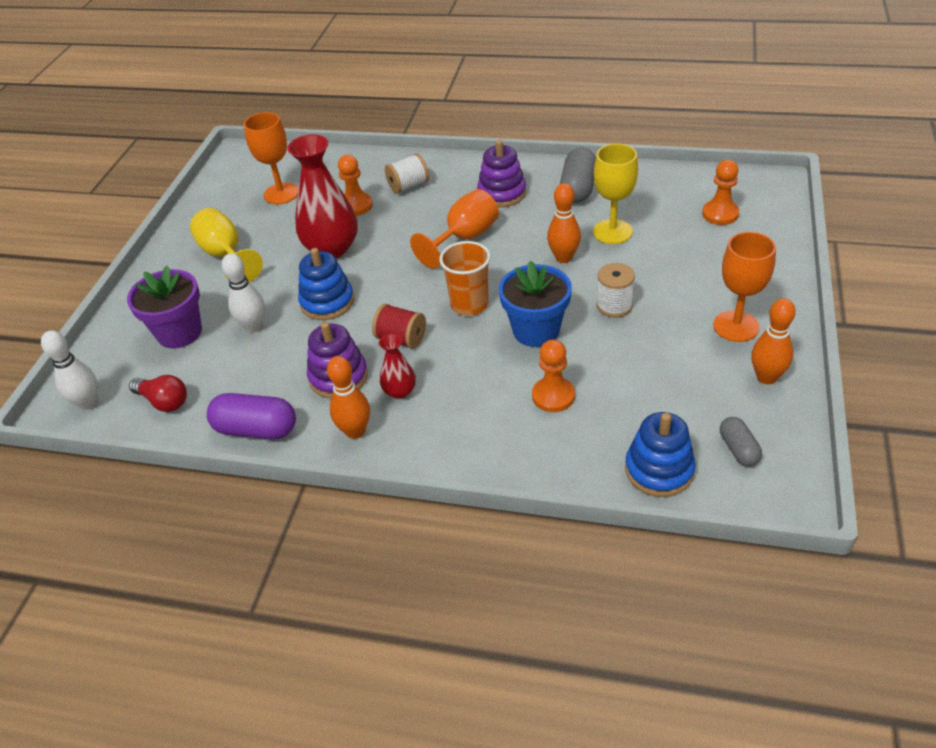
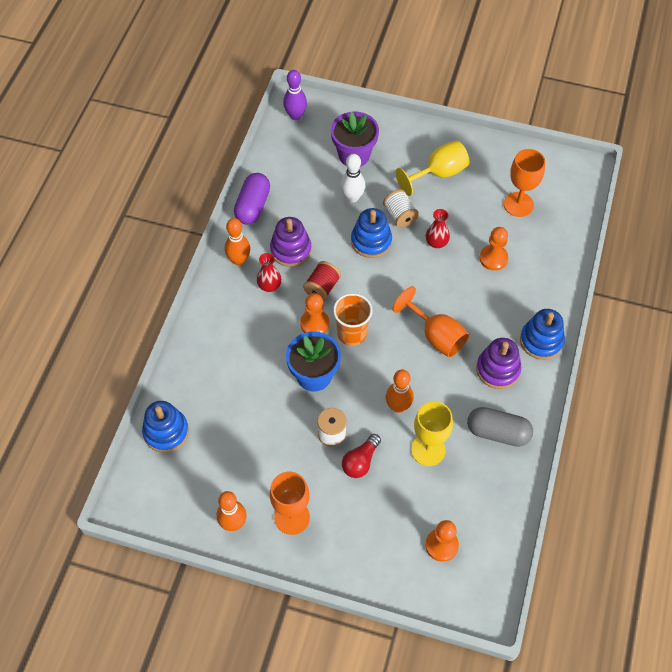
camera: 90 degrees right, 15 degrees up
(88, 403) = (295, 115): white bowling pin -> purple bowling pin
(164, 401) = (288, 155): red light bulb -> red light bulb (360, 461)
(332, 248) = (436, 242): red vase -> red vase, size x0.50
(408, 186) = (518, 297): white spool -> white spool (400, 216)
(462, 169) = (541, 341): none -> blue stacking toy
(553, 396) = (245, 378): orange pawn -> orange pawn (314, 324)
(738, 449) = (171, 485): grey capsule -> none

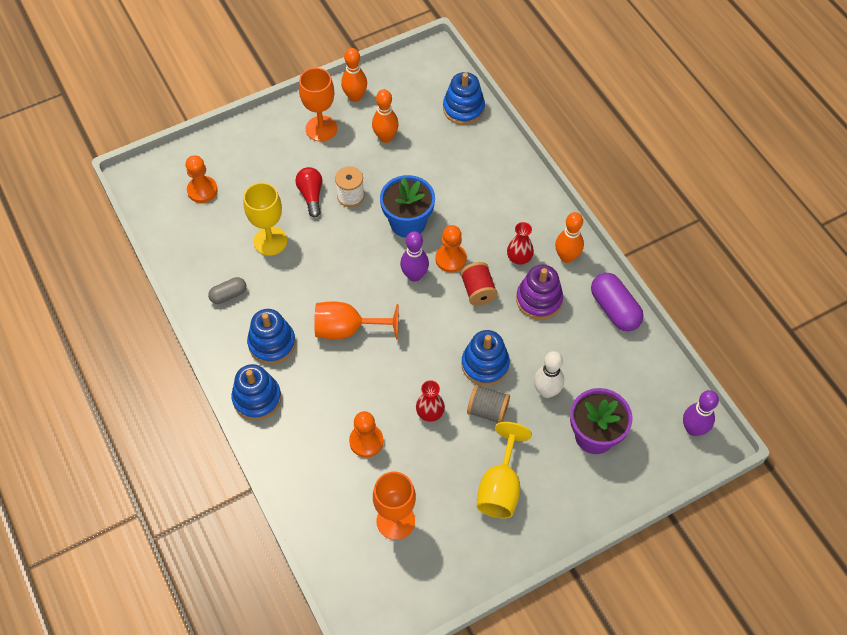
camera: 135 degrees right, 0 degrees up
(352, 333) = (414, 275): orange cup -> purple bowling pin
(398, 406) = (322, 252): orange bowling pin -> orange bowling pin (385, 137)
(400, 216) = (487, 410): white spool -> grey spool
(498, 369) = (272, 343): purple stacking toy -> blue stacking toy
(498, 432) = (228, 295): grey capsule -> grey capsule, size x0.59

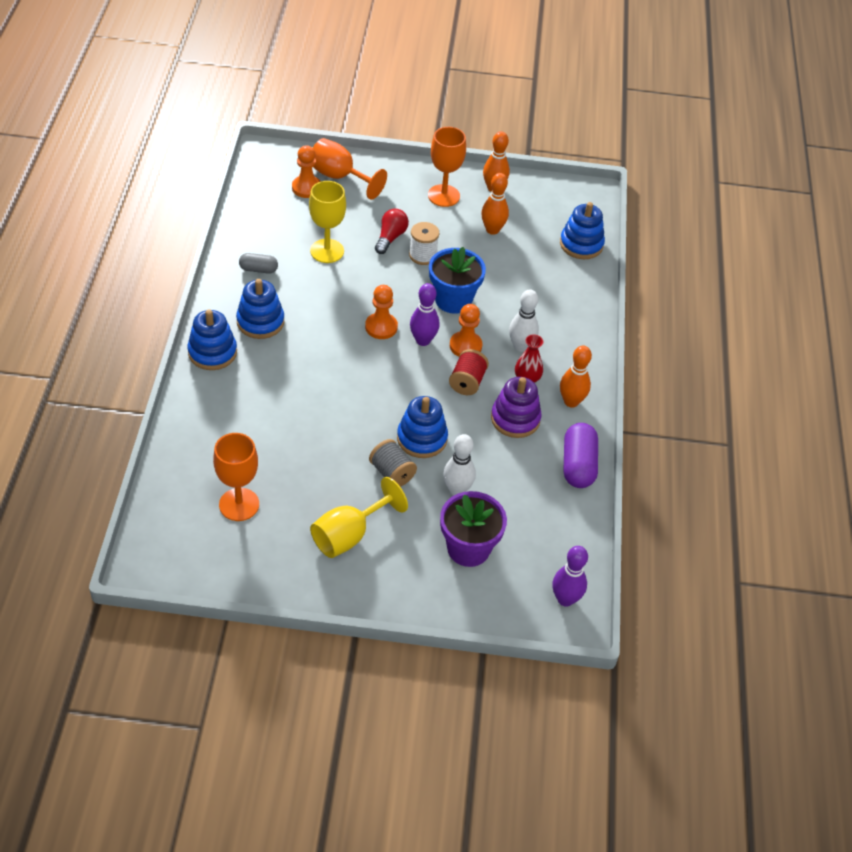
camera: 30 degrees right, 10 degrees down
(347, 329) = (330, 346): orange goblet -> orange goblet (339, 177)
(366, 441) = (269, 434): orange pawn -> orange pawn (381, 327)
(430, 412) = (341, 445): red vase -> none
(492, 232) = (520, 346): none -> white bowling pin

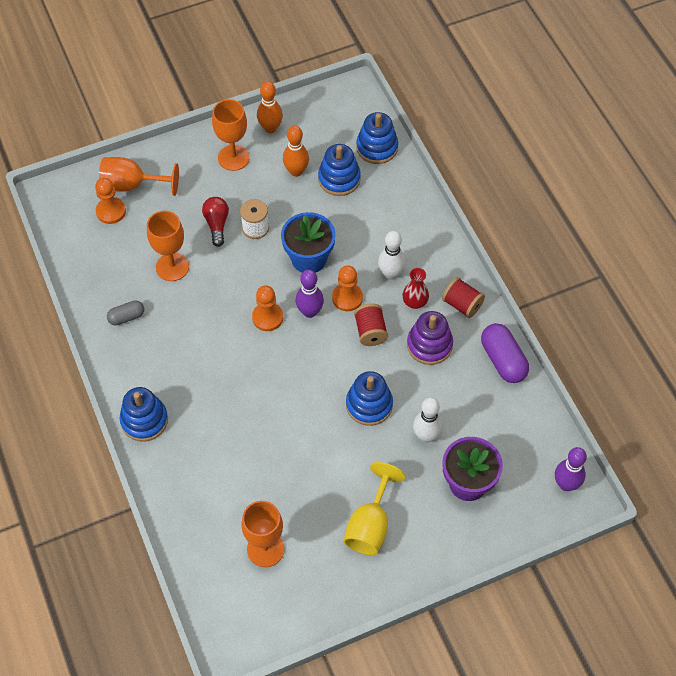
camera: 25 degrees left, 10 degrees up
(260, 322) = (164, 368): blue stacking toy -> blue stacking toy (339, 179)
(327, 251) = (172, 267): yellow goblet -> orange goblet
(392, 473) = (366, 450): grey spool -> none
(571, 401) = (462, 304): orange bowling pin -> red spool

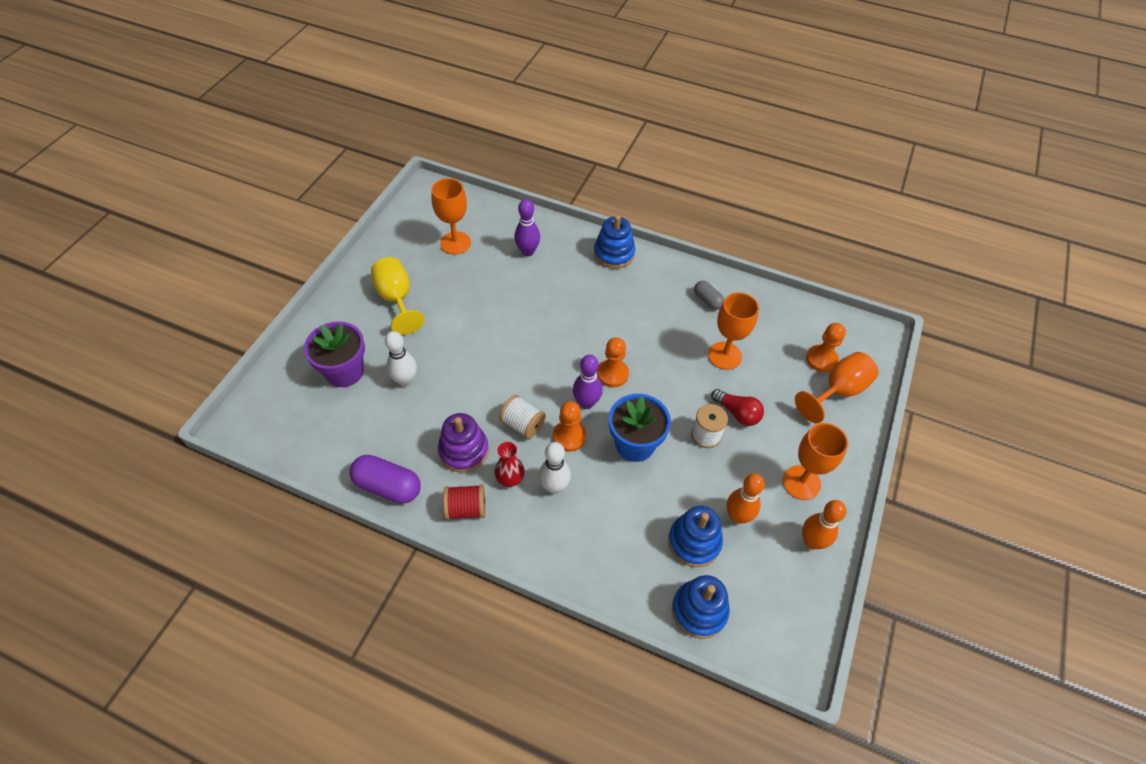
camera: 135 degrees right, 5 degrees down
(126, 317) = (707, 300): grey capsule -> grey capsule turned 60 degrees counterclockwise
(369, 405) = (470, 370): blue stacking toy -> none
(370, 331) = (523, 424): red spool -> white spool
(566, 484) = (260, 425): purple bowling pin -> purple bowling pin (527, 251)

